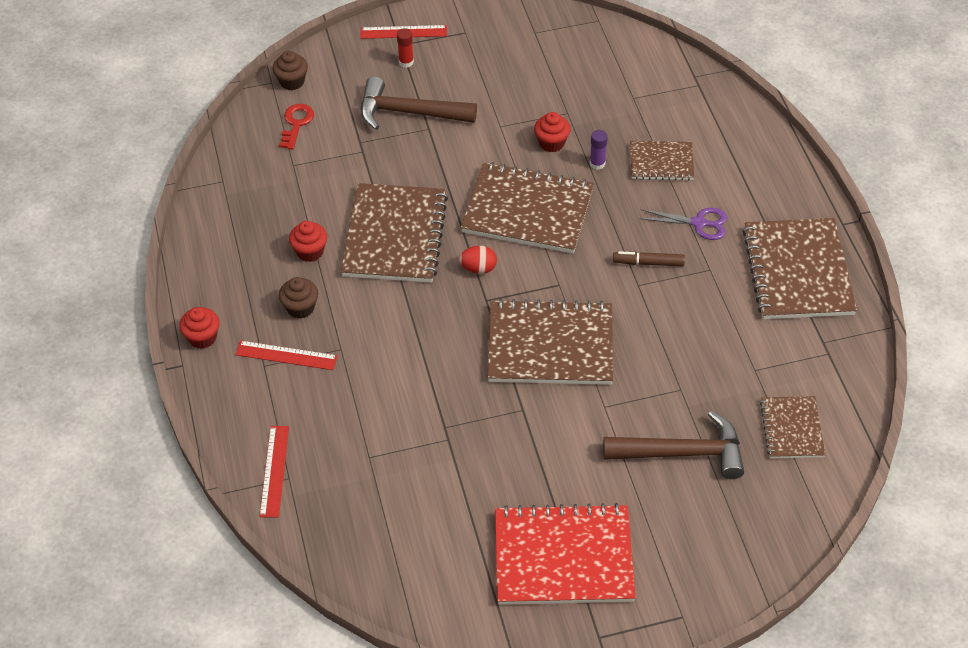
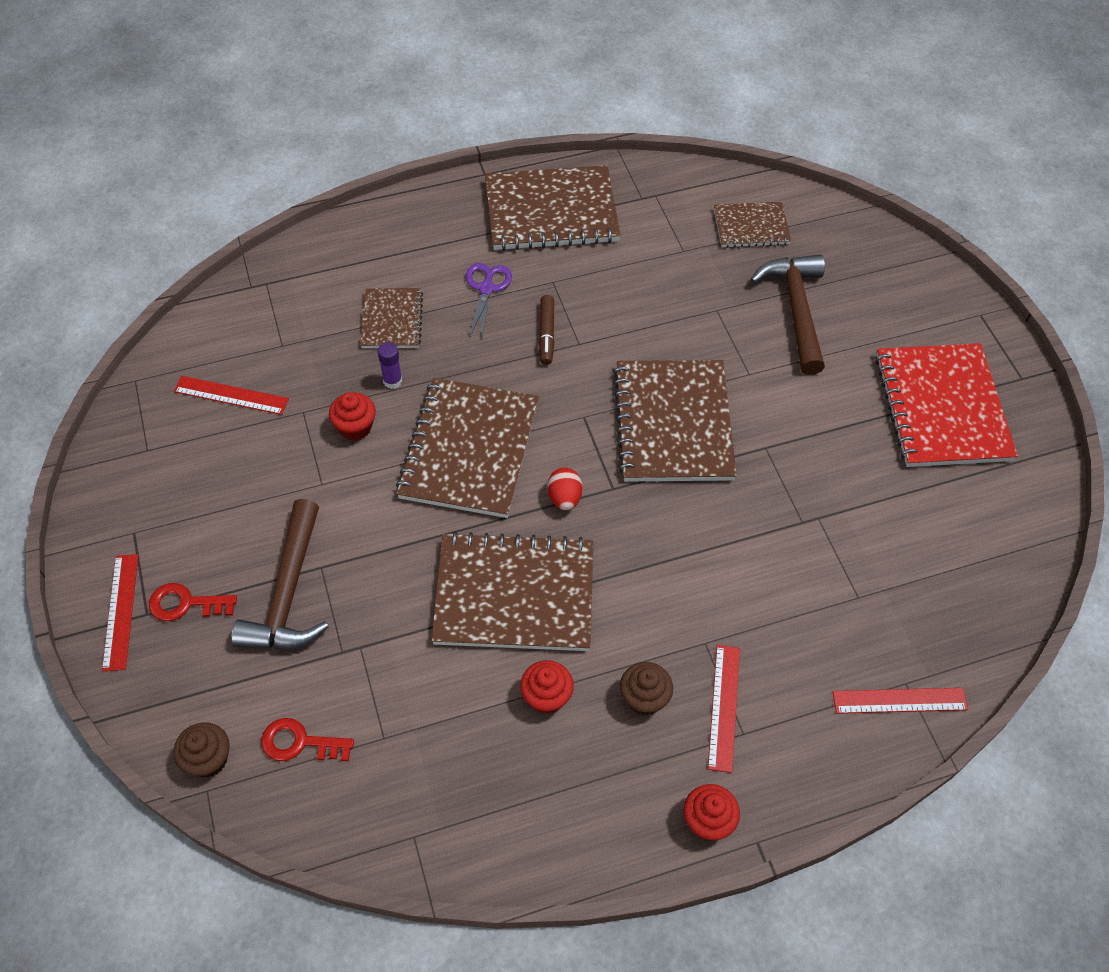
camera: 95 degrees left, 5 degrees up
(406, 62) = (185, 604): red glue stick -> red key
(583, 72) = (231, 395): none -> red ruler

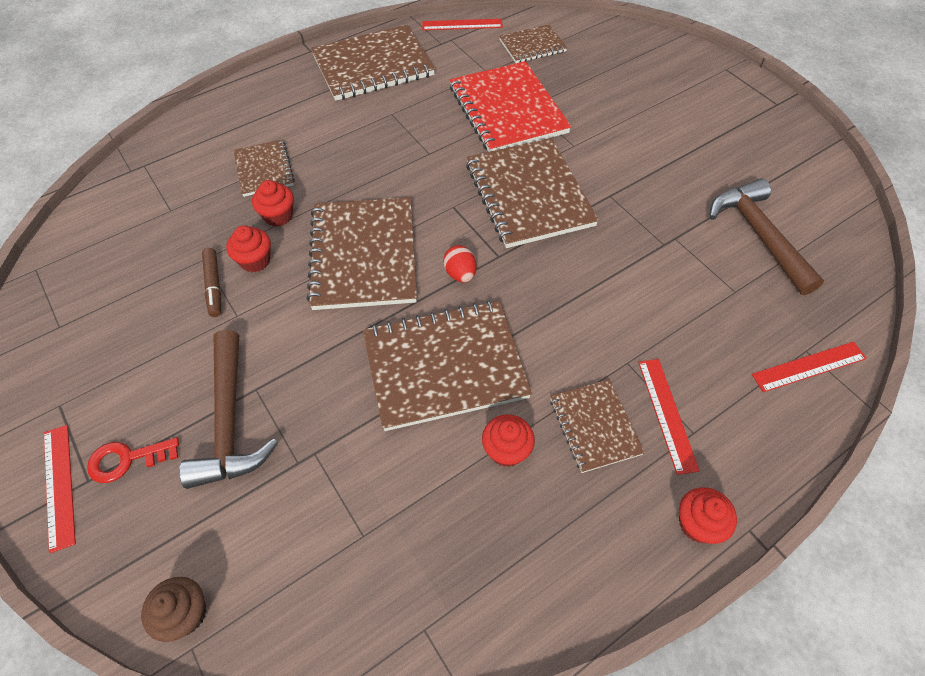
camera: 15 degrees left, 0 degrees up
(231, 395) = (132, 261): red ruler -> red ruler (462, 25)
(300, 742) = (279, 566): red key -> none
(392, 381) = (278, 216): purple glue stick -> red cupcake
(486, 289) = (338, 130): purple scissors -> none
(546, 334) = (400, 152): brown marker -> brown marker (214, 286)
(644, 698) = (594, 426): brown cupcake -> brown notebook
(796, 310) = (590, 94): brown hammer -> brown hammer (758, 235)
(941, 407) = (730, 136): red notebook -> red notebook (507, 110)

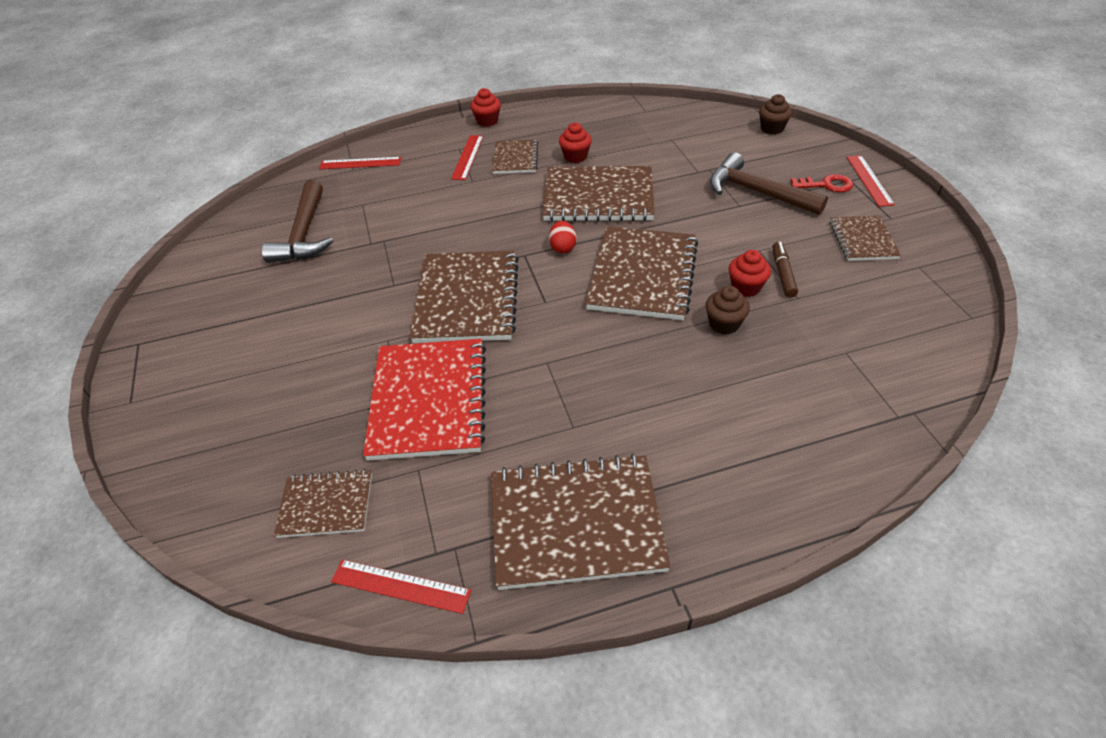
camera: 160 degrees left, 10 degrees down
(230, 421) = (757, 192): brown hammer -> brown hammer turned 60 degrees counterclockwise
(264, 169) = (742, 380): brown notebook -> brown notebook (862, 240)
(278, 216) = (724, 324): red cupcake -> brown cupcake

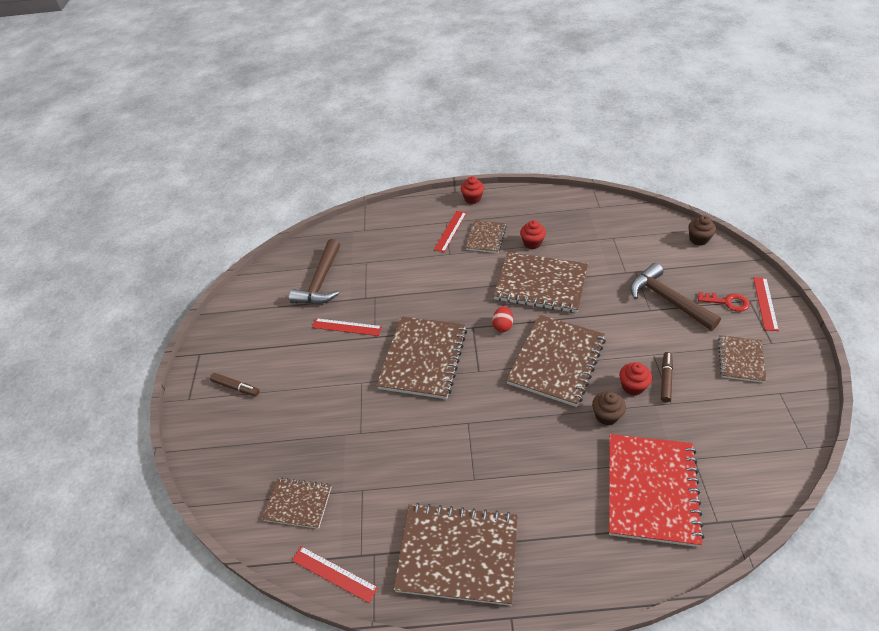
camera: 15 degrees right, 0 degrees up
(202, 375) = (236, 387): none -> brown marker
(360, 163) = (371, 224): red ruler -> red ruler (347, 327)
(429, 400) = (380, 437): red notebook -> red notebook (651, 490)

